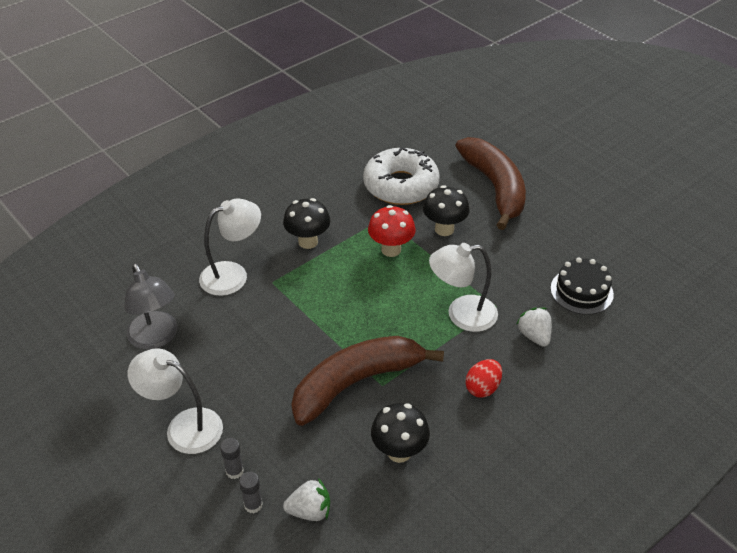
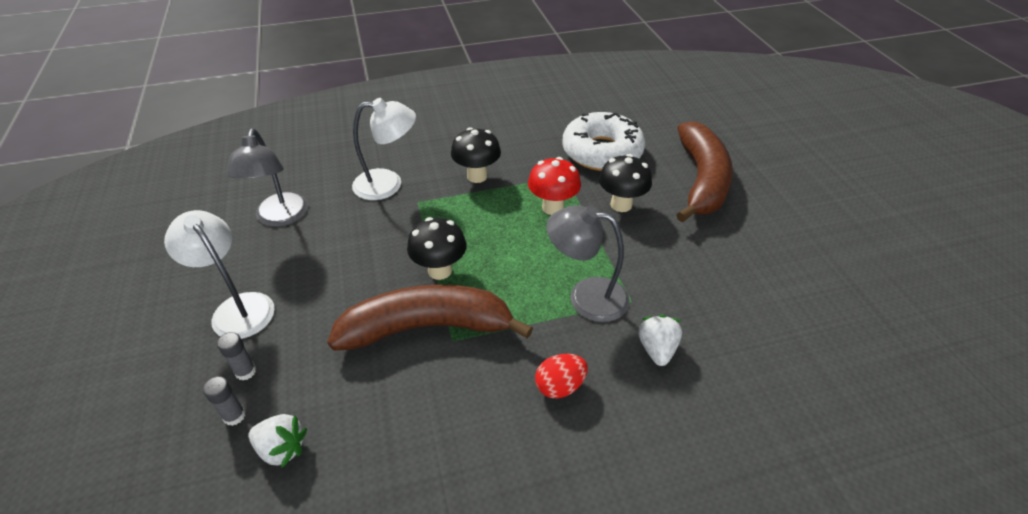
camera: 25 degrees right, 0 degrees up
(399, 452) = (419, 422): black mushroom -> black mushroom (440, 270)
(461, 315) = (586, 296): white lamp -> grey lamp
(581, 291) = (744, 318): black cake -> none

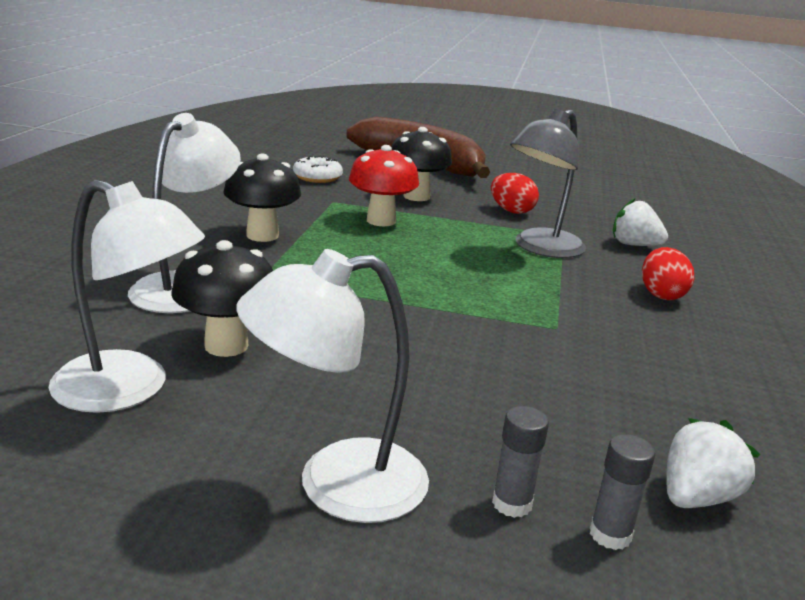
camera: 65 degrees left, 20 degrees down
(280, 218) = (129, 389): grey lamp -> white lamp
(427, 327) = (523, 336): brown banana -> none
(440, 270) = (423, 302): black mushroom -> black mushroom (226, 345)
(602, 152) = (317, 177): white donut -> white donut, size x0.47
(651, 259) = (511, 211): none -> red egg

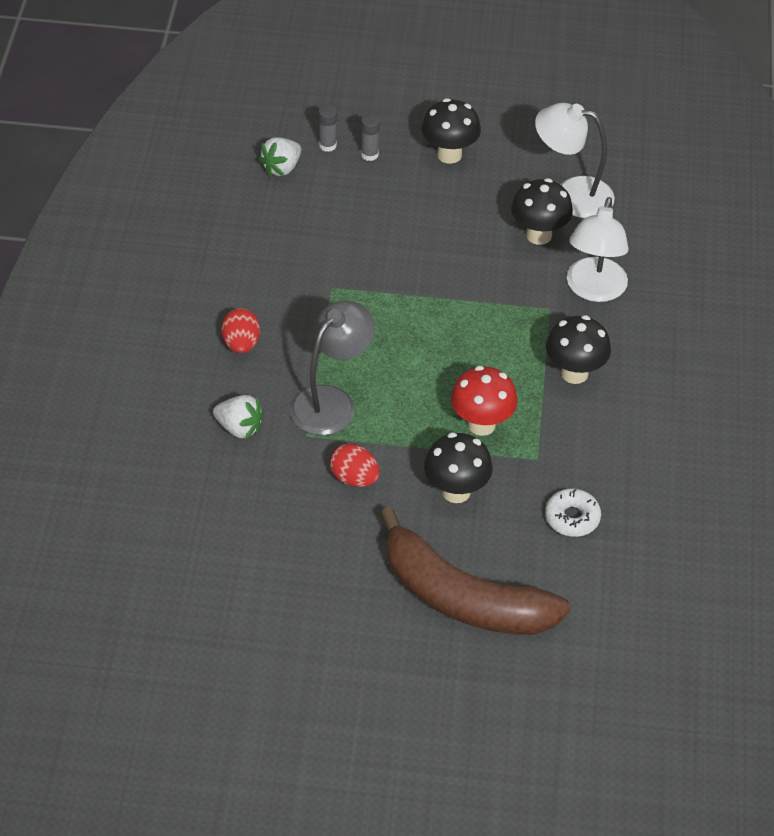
camera: 175 degrees right, 25 degrees up
(336, 484) = (449, 154): white lamp -> black mushroom

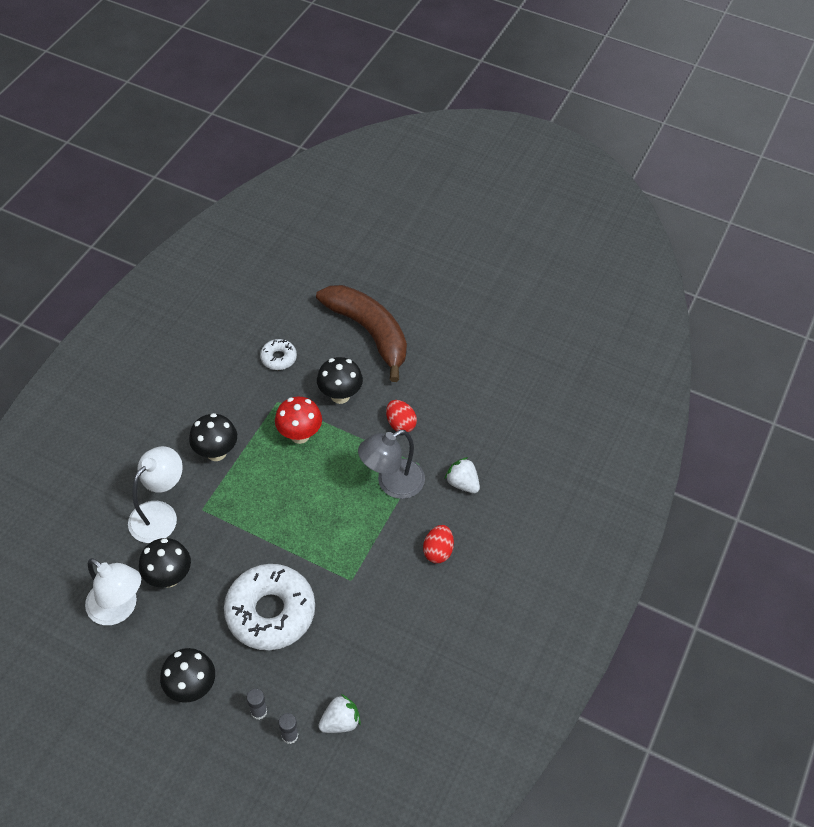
camera: 160 degrees left, 5 degrees up
(406, 235) = (270, 612): none -> white donut

